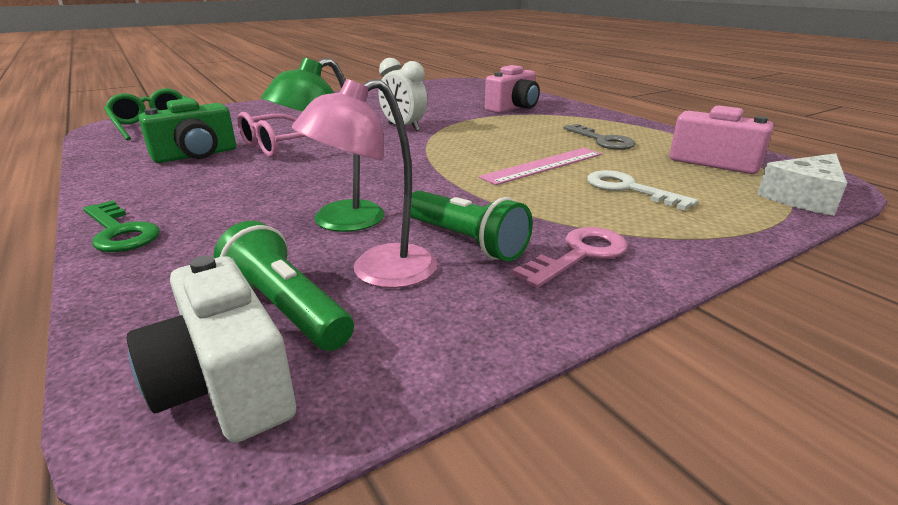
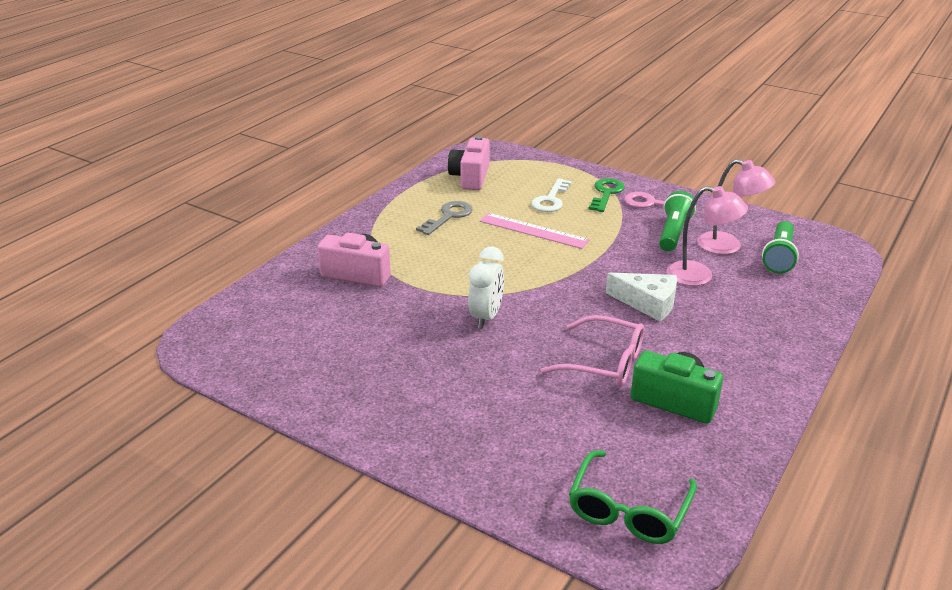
camera: 115 degrees left, 5 degrees up
(120, 232) = (801, 343): green key -> green key (606, 193)
(225, 385) = (824, 250): white camera -> none
(336, 222) = (699, 276): green lamp -> pink lamp
(803, 197) = (516, 156): white cheese -> white cheese (648, 303)

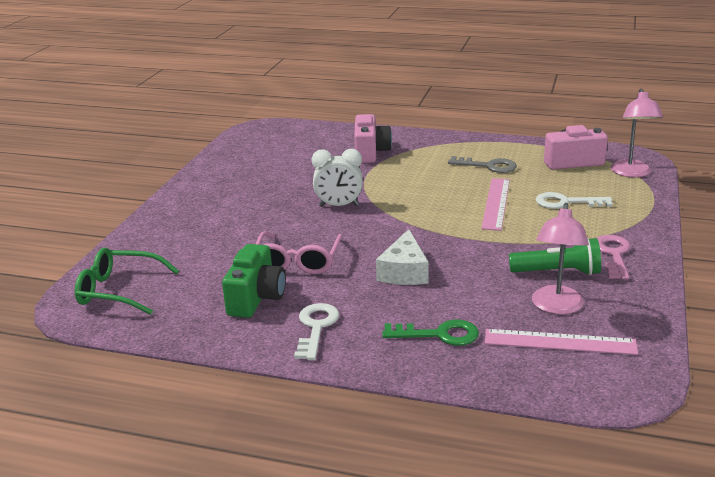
camera: 75 degrees right, 5 degrees down
(606, 193) = (611, 227): green key -> green key (439, 334)
(699, 276) = (476, 294): pink lamp -> pink lamp (632, 173)
(739, 370) = (316, 327): none -> white key
(779, 257) = (560, 342): green flashlight -> pink ruler

